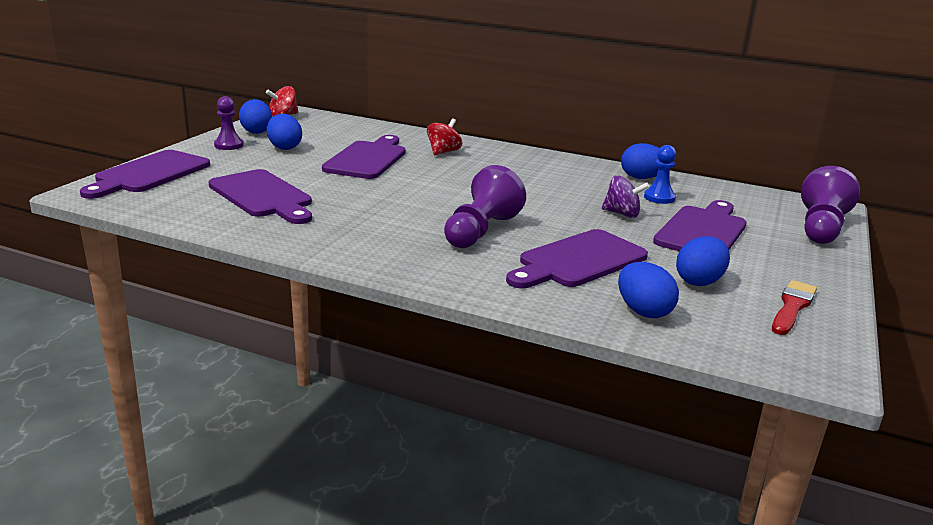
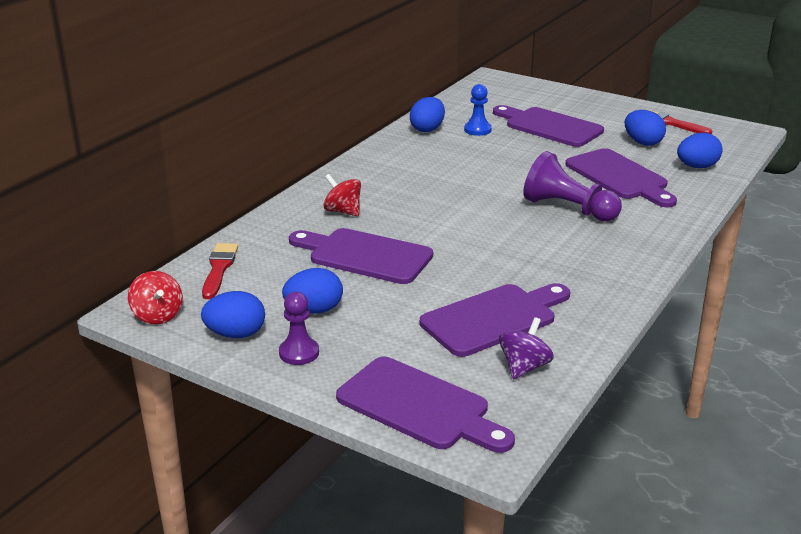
camera: 80 degrees left, 5 degrees up
(344, 125) = (219, 269): none -> red brush
(622, 214) = (518, 149): purple spinning top -> purple spinning top (524, 367)
(821, 227) = (534, 89): purple pawn -> none

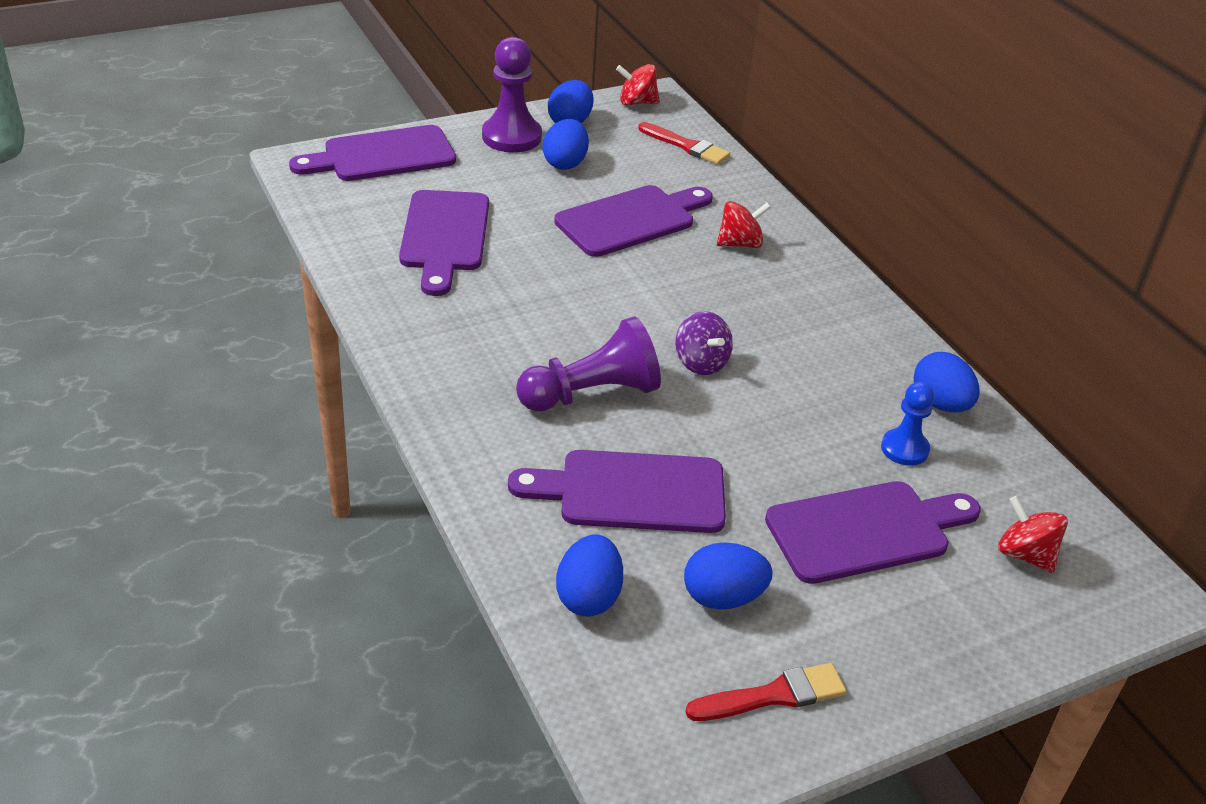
camera: 120 degrees right, 10 degrees up
(299, 353) = (511, 137): purple pawn -> purple pawn, size x1.66
(508, 98) = (1025, 554): none -> red spinning top
(524, 367) = (362, 217): purple spinning top -> purple spinning top (701, 363)

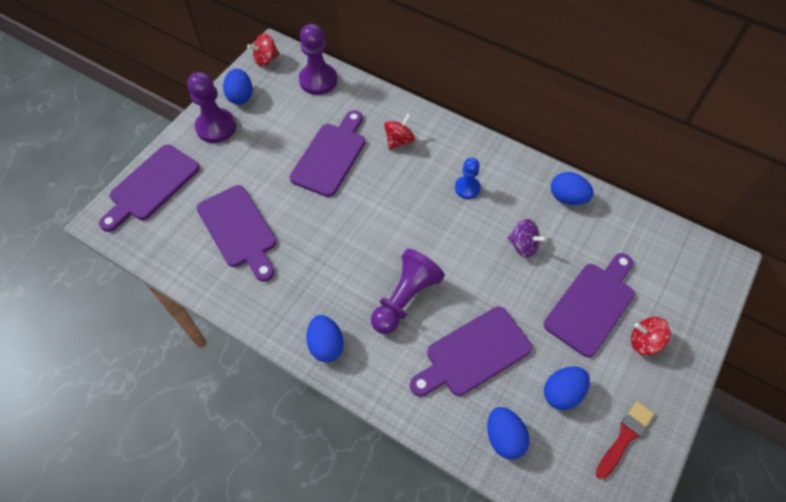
camera: 30 degrees left, 20 degrees up
(565, 163) = (262, 131): blue egg -> blue egg (326, 345)
(686, 146) = (318, 80): red brush -> purple pawn
(701, 363) = (441, 241): purple spinning top -> purple spinning top (523, 246)
(904, 449) = (572, 239): blue pawn -> blue pawn (467, 188)
(1025, 554) = (664, 273): red spinning top -> red spinning top (644, 342)

